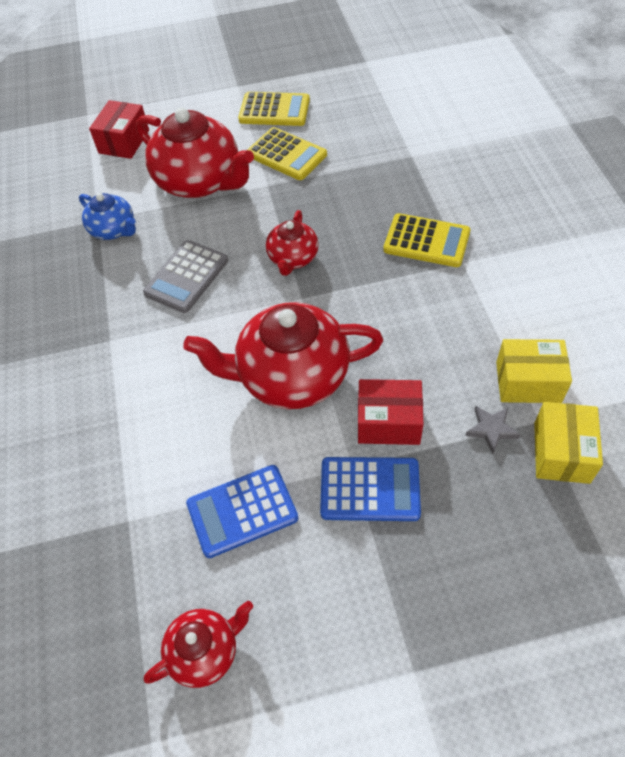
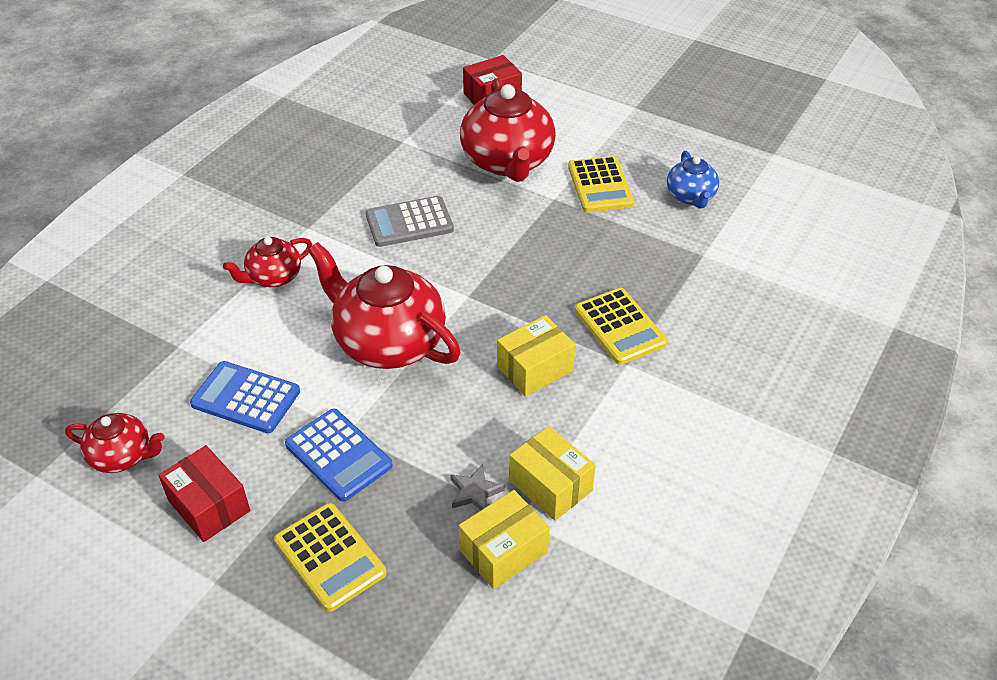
camera: 40 degrees right, 10 degrees down
(114, 230) = (404, 155): blue teapot -> blue teapot (691, 196)
(274, 110) = (638, 145): yellow calculator -> yellow calculator (330, 557)
(293, 258) = (499, 264): red teapot -> red teapot (273, 277)
(388, 422) = (410, 425): red box -> red box (209, 506)
(413, 312) = (535, 369): none -> yellow box

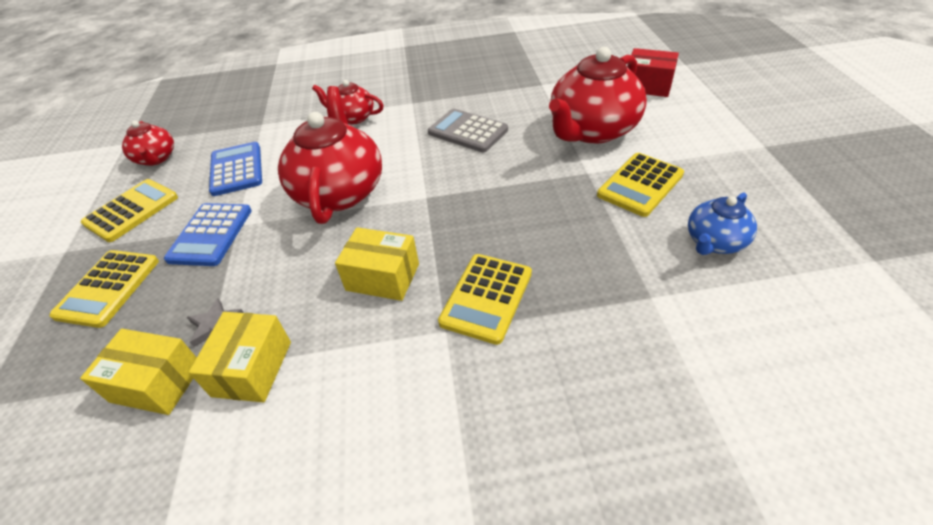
camera: 55 degrees right, 0 degrees up
(209, 506) = (132, 211): red box -> yellow calculator

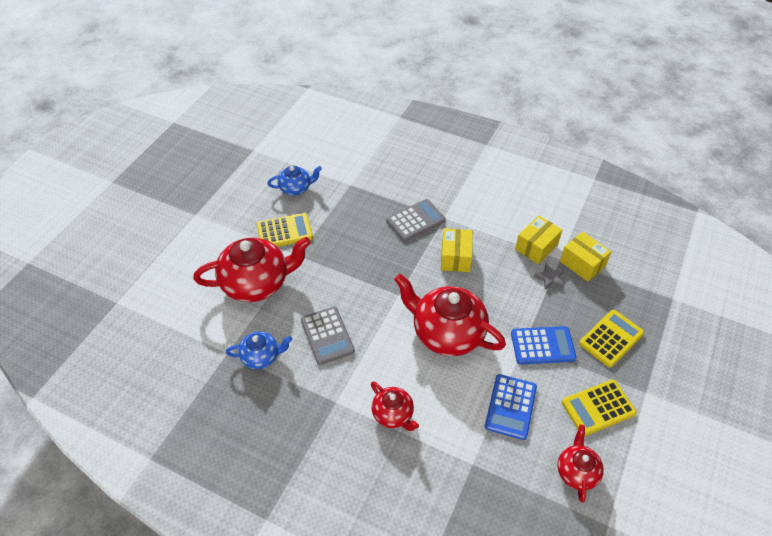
camera: 150 degrees left, 5 degrees up
(210, 235) = (542, 346): blue calculator -> blue calculator turned 45 degrees clockwise
(339, 191) = (447, 333): red teapot -> red teapot turned 90 degrees clockwise
(382, 277) = (455, 257): yellow box -> yellow box turned 45 degrees clockwise
(486, 298) = (415, 221): yellow calculator -> grey calculator
(510, 95) = (261, 356): none -> blue teapot
(647, 86) = (171, 298): red box -> none

